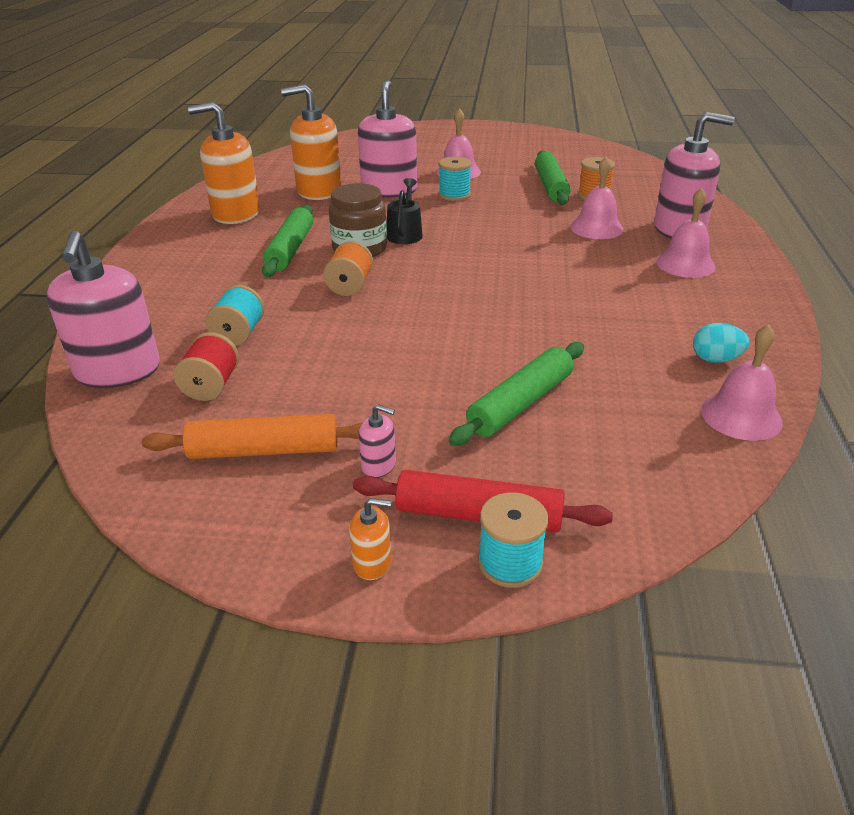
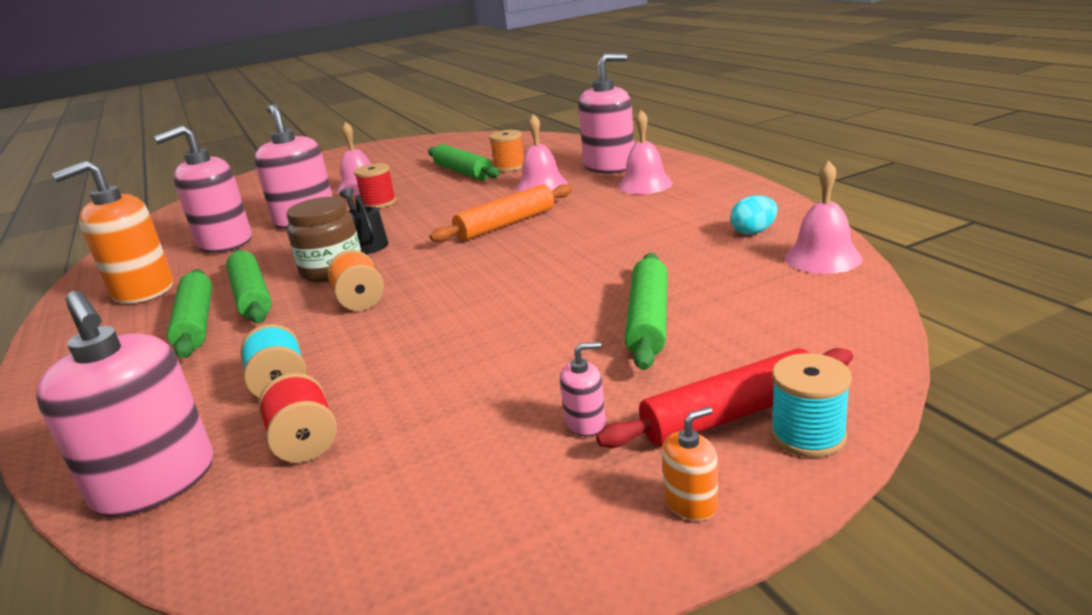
camera: 30 degrees left, 10 degrees down
(239, 257) = (196, 323): none -> green rolling pin
(264, 450) = (446, 468): orange rolling pin -> orange rolling pin (506, 224)
(319, 191) = (225, 243): orange soap dispenser -> pink soap dispenser
(454, 195) = (379, 203): turquoise spool -> red spool

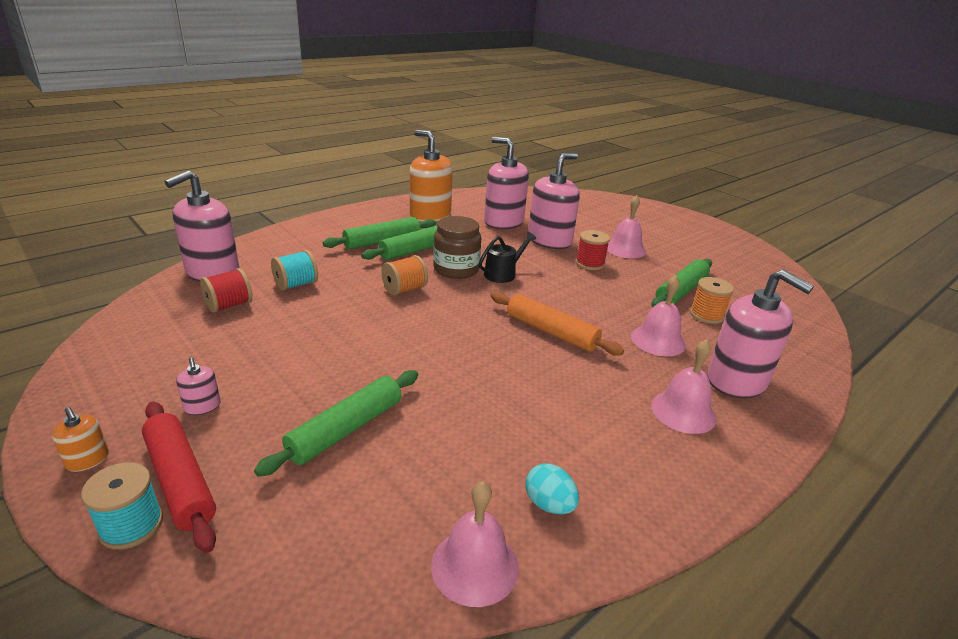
camera: 70 degrees right, 5 degrees up
(648, 320) = (346, 429): green rolling pin -> green rolling pin turned 45 degrees counterclockwise

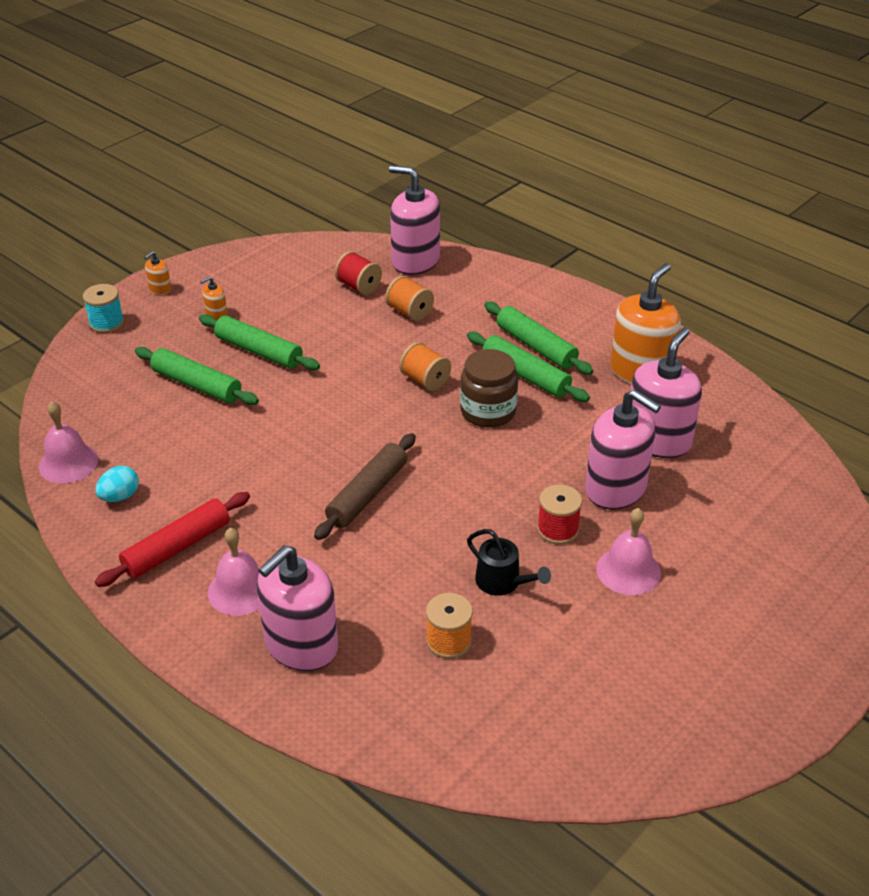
camera: 85 degrees right, 10 degrees up
(180, 480) = (143, 328): red rolling pin -> red rolling pin (177, 547)
(202, 406) = (216, 314): pink soap dispenser -> orange soap dispenser
(296, 284) = (409, 312): turquoise spool -> orange spool
(503, 274) = (492, 450): black watering can -> black watering can (502, 582)
(551, 332) = (367, 494): orange rolling pin -> brown rolling pin
(658, 340) = (371, 584): pink bell -> none
(680, 291) = (510, 622): green rolling pin -> green rolling pin (259, 351)

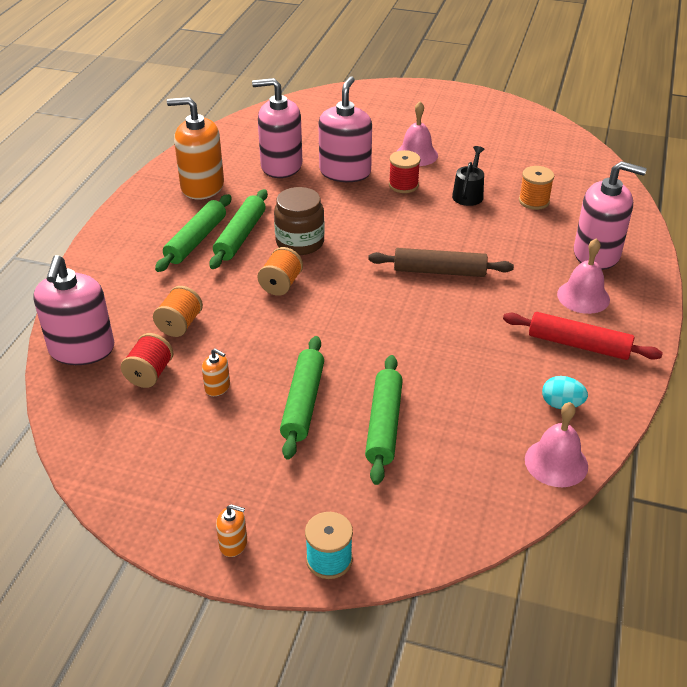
camera: 115 degrees left, 0 degrees up
(216, 314) = (258, 465): orange soap dispenser -> orange soap dispenser (217, 387)

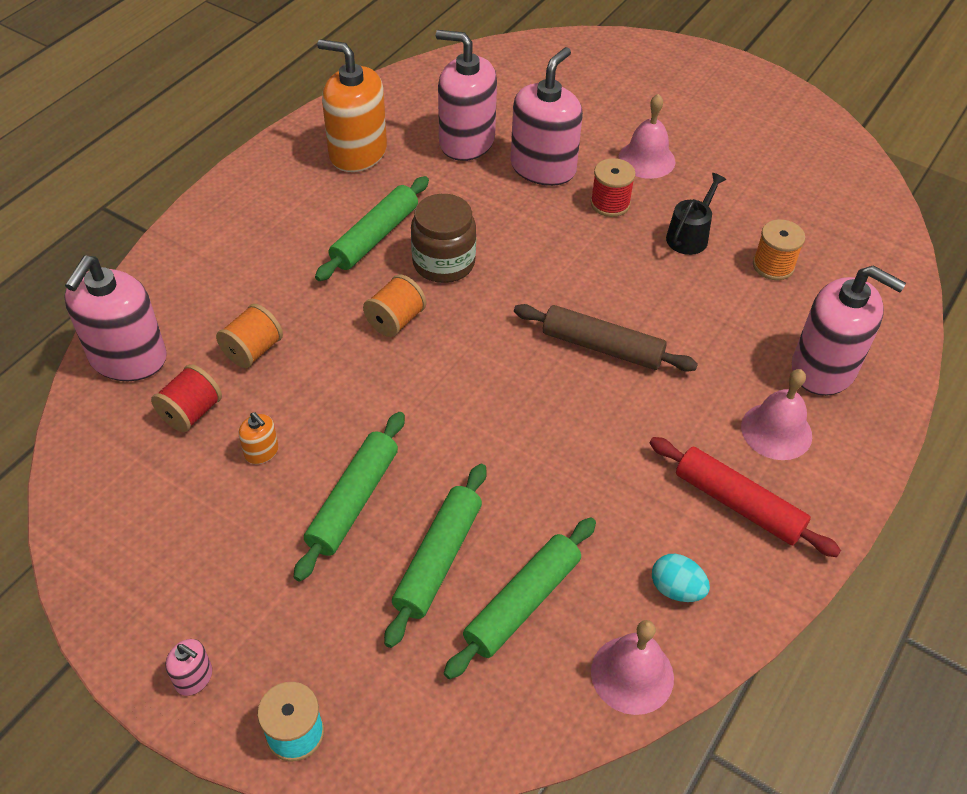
camera: 15 degrees right, 10 degrees up
(196, 240) = (319, 231): green rolling pin -> green rolling pin (522, 602)
(233, 544) = (194, 677): orange soap dispenser -> pink soap dispenser

